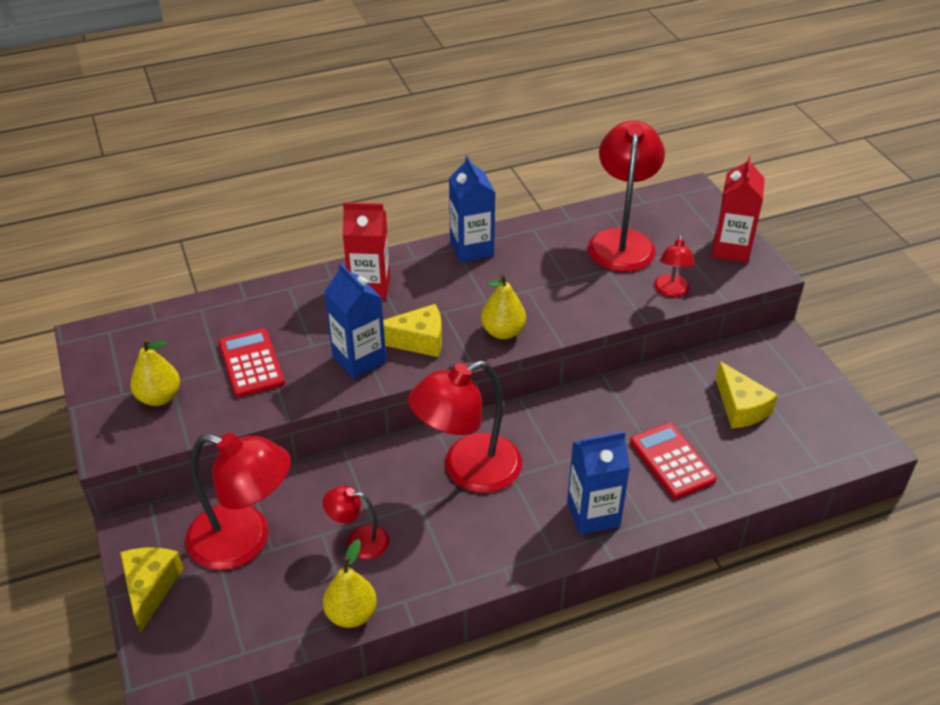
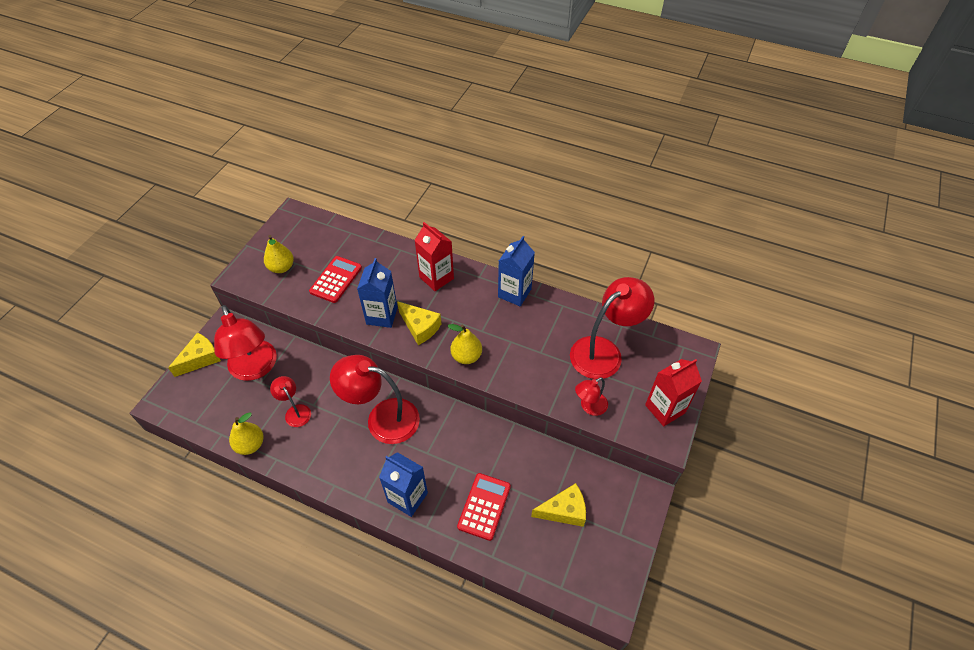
camera: 45 degrees right, 10 degrees up
(740, 407) = (564, 510): yellow cheese -> yellow cheese turned 120 degrees counterclockwise

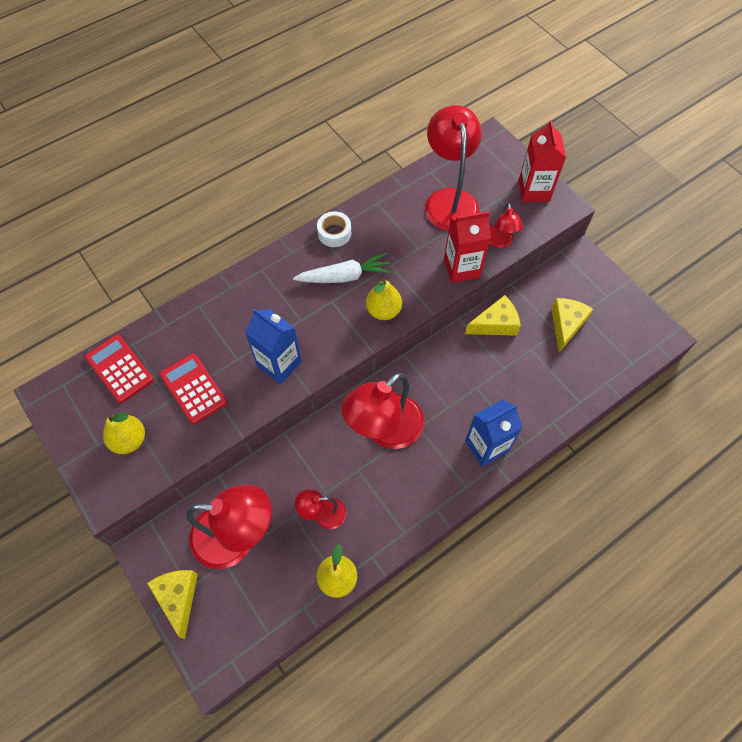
camera: 60 degrees left, 10 degrees up
(420, 327) = (319, 335): yellow cheese -> yellow cheese (495, 324)
(436, 278) = (265, 290): red carton -> red carton (461, 268)
(480, 318) = (344, 276): none -> white carrot
(484, 506) = (529, 385): red calculator -> red calculator (119, 369)
(514, 293) = (334, 233): blue carton -> white tape

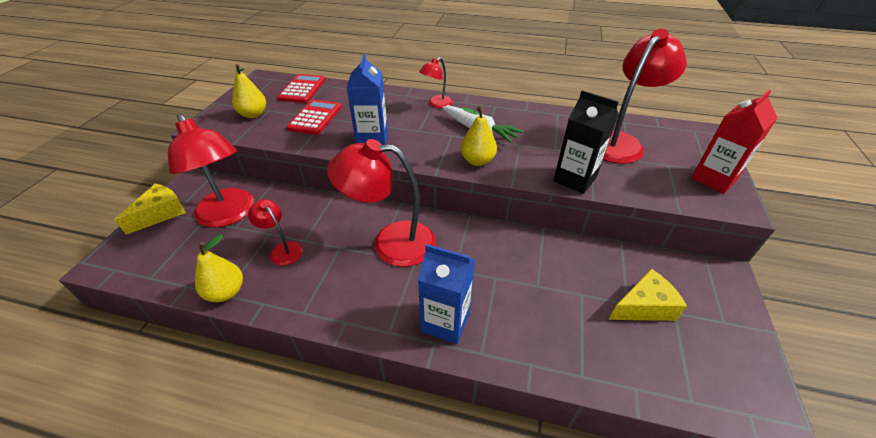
camera: 50 degrees right, 20 degrees down
(334, 233) = (505, 110): white tape -> none
(461, 268) = (574, 179): red carton -> black carton
(495, 324) = (571, 253): yellow cheese -> none
(500, 242) = (633, 187): red lamp -> red lamp (436, 104)

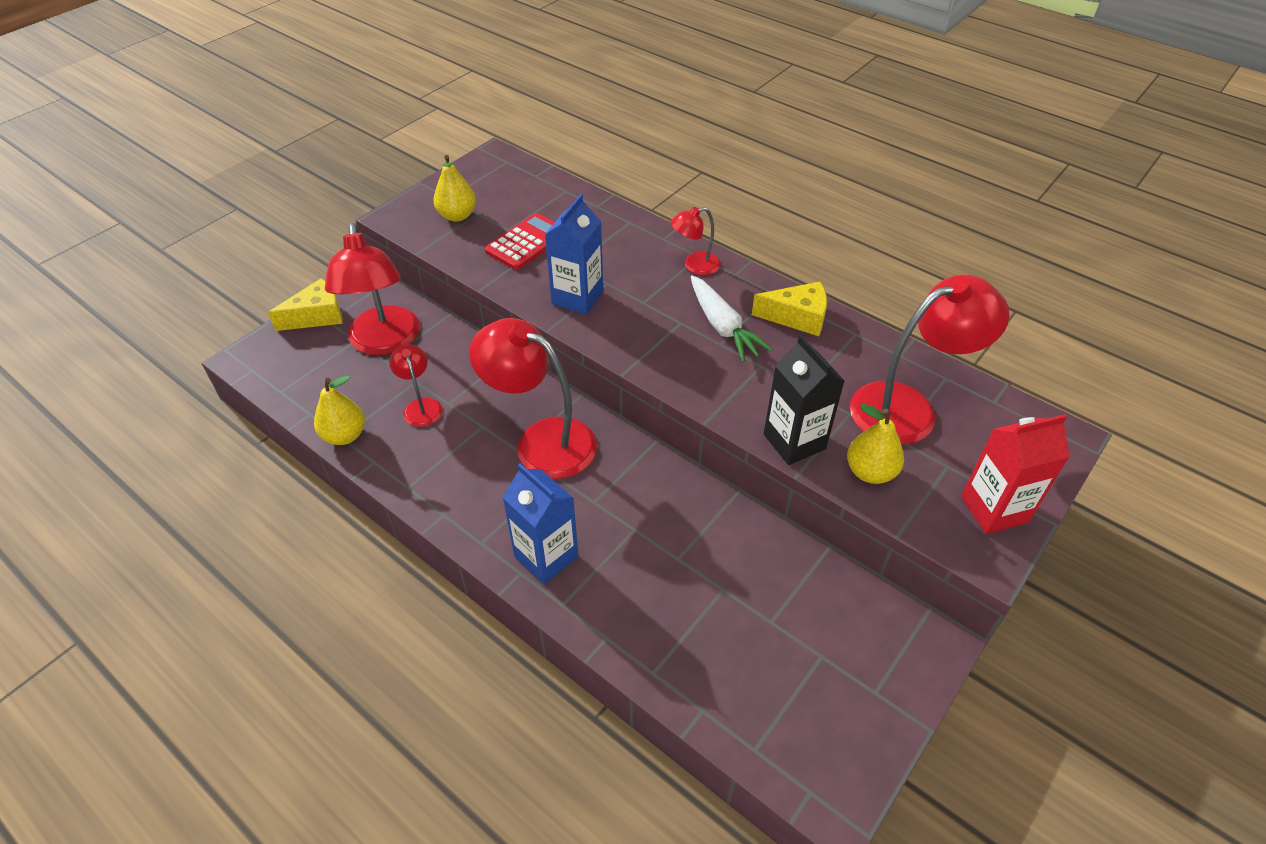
camera: 25 degrees right, 5 degrees up
(302, 89) = (534, 189): red calculator -> none
(477, 161) = (687, 372): yellow pear -> yellow pear (870, 472)
(644, 306) = (788, 633): yellow cheese -> yellow cheese (797, 317)

